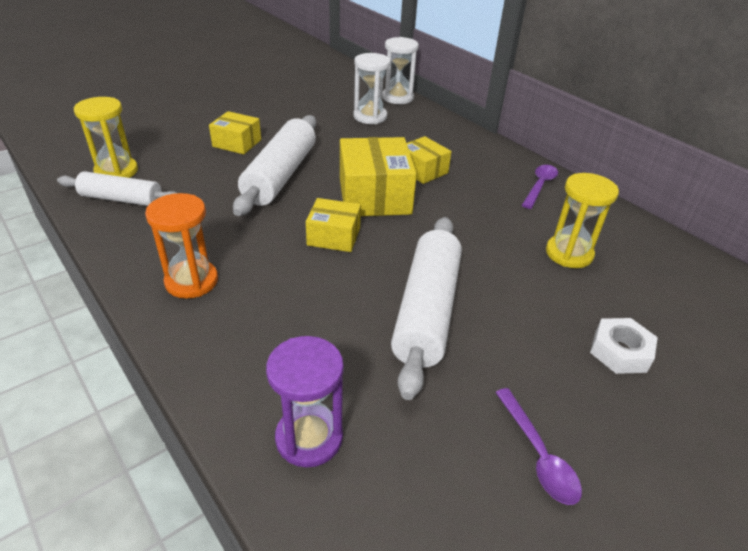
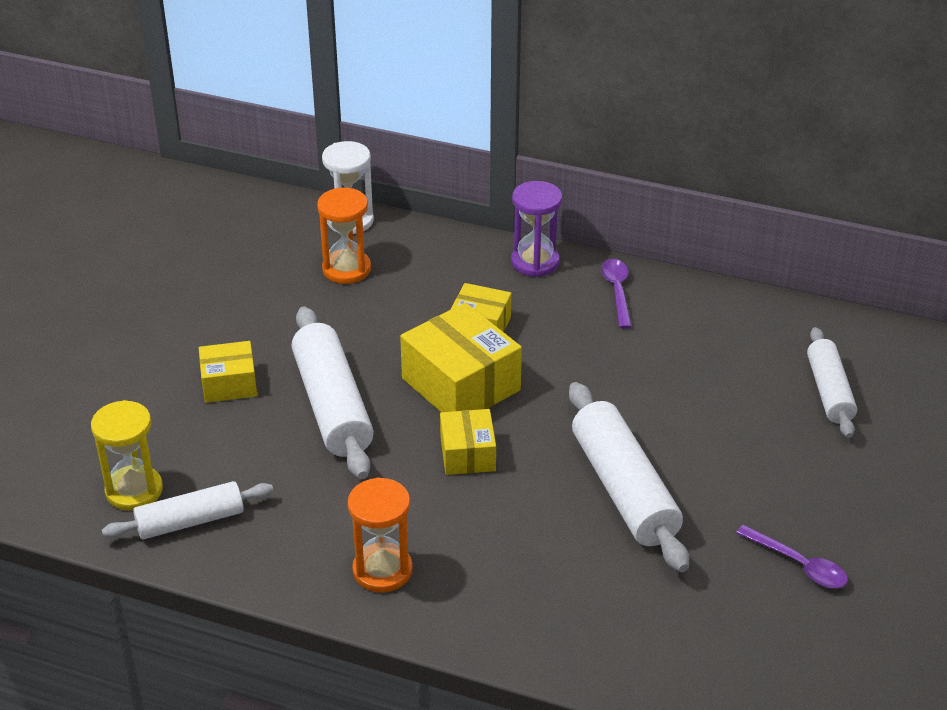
camera: 30 degrees left, 0 degrees up
(309, 437) = (627, 642): purple hourglass -> purple hourglass (535, 262)
(334, 236) = (467, 454): yellow box -> yellow box turned 75 degrees counterclockwise
(370, 117) = (346, 269): white hourglass -> orange hourglass
(569, 253) = (701, 366): yellow hourglass -> none
(620, 351) = (804, 448): white nut -> none
(677, 317) = (829, 391): none -> white rolling pin

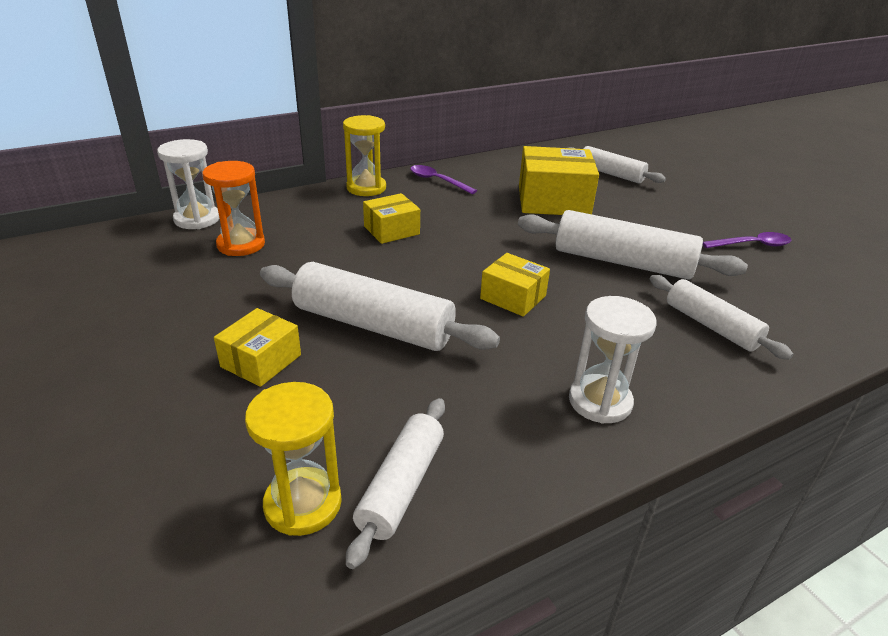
camera: 50 degrees left, 5 degrees down
(382, 570) = (600, 401): orange hourglass -> white hourglass
(461, 384) = (437, 264): yellow box -> yellow box (553, 201)
(535, 262) = (366, 188): purple hourglass -> yellow hourglass
(578, 592) = (711, 326): none -> white rolling pin

